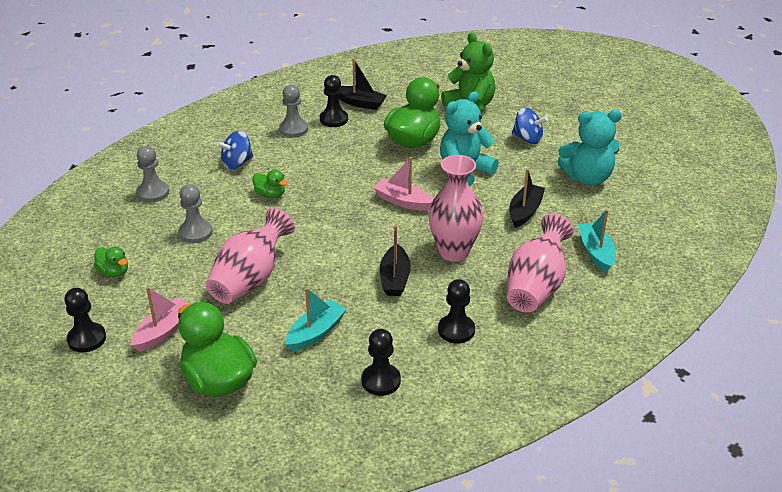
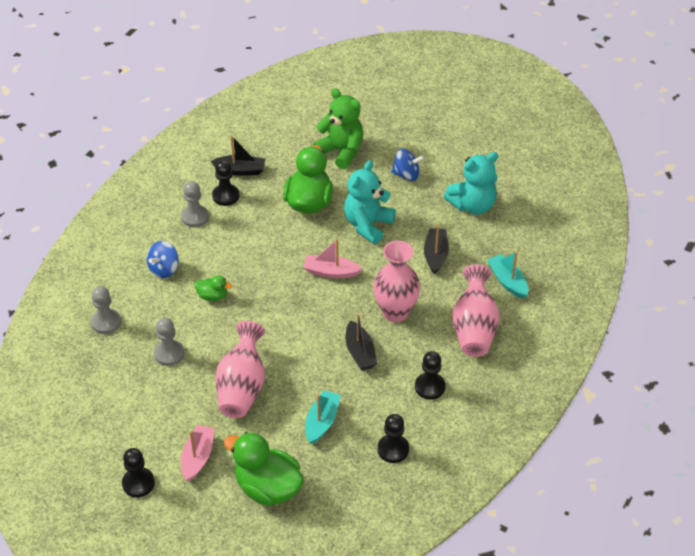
camera: 20 degrees left, 10 degrees up
(114, 272) = (121, 414): green duck -> none

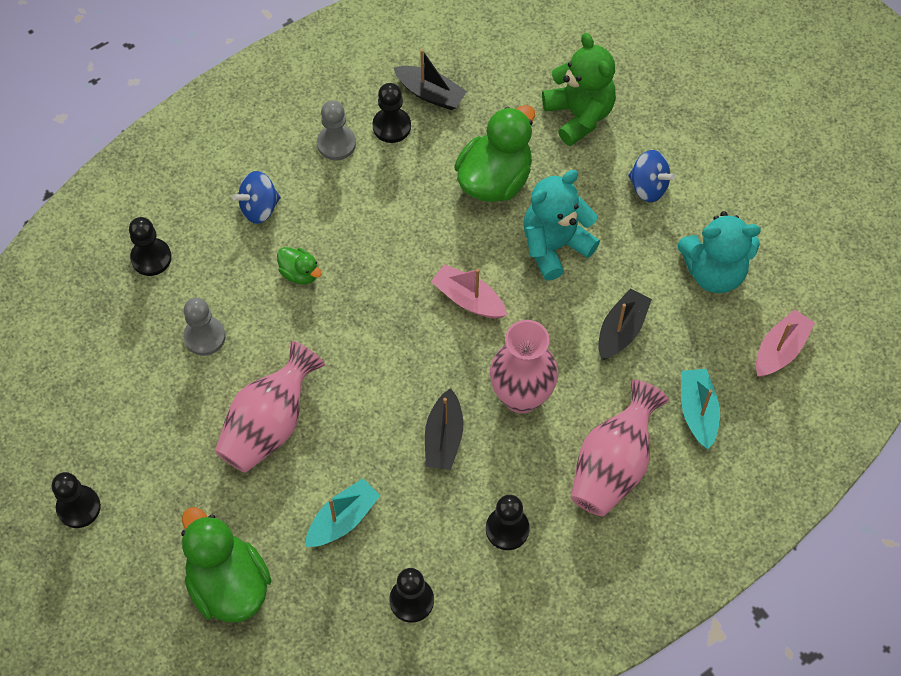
camera: 25 degrees right, 15 degrees up
(106, 322) = (151, 258): grey pawn -> black pawn
(198, 457) = (166, 502): pink boat -> pink boat (780, 350)

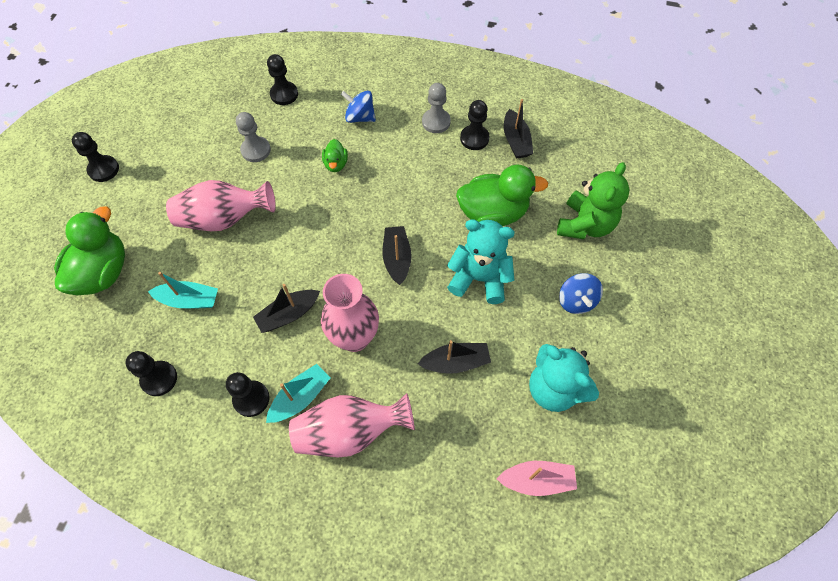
camera: 50 degrees right, 0 degrees up
(468, 299) = (397, 259): pink boat -> black boat
(698, 412) = (437, 458): turquoise boat -> turquoise boat (300, 397)

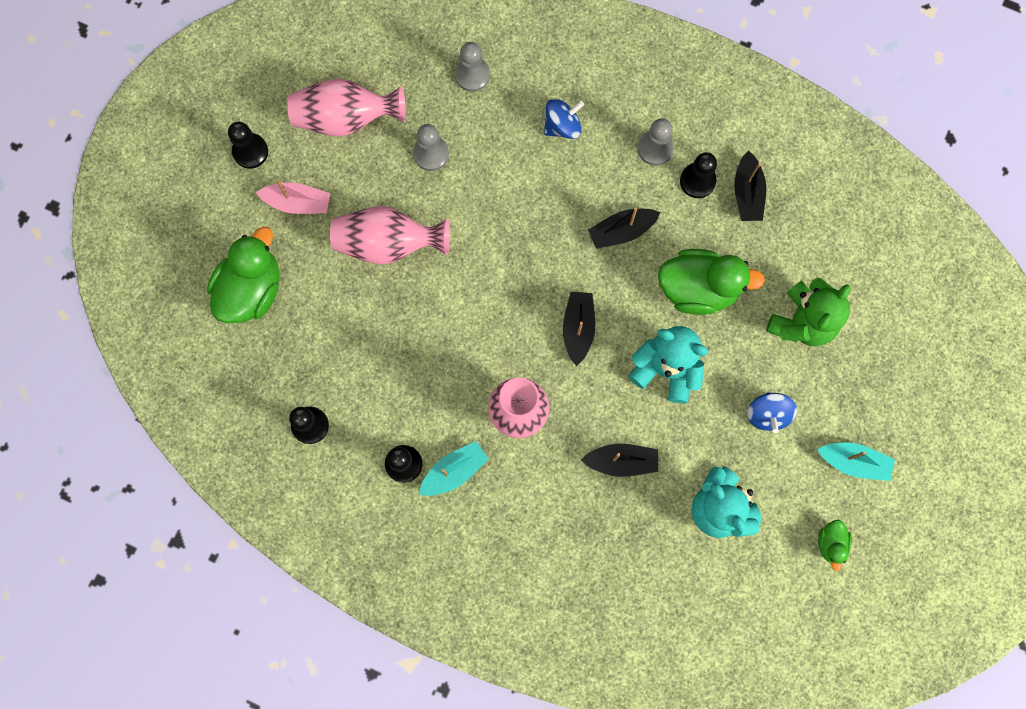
camera: 10 degrees right, 15 degrees up
(189, 300) = (344, 340): turquoise boat -> turquoise boat (853, 462)
(284, 94) = (472, 75): black pawn -> grey pawn
(288, 314) = (450, 376): black boat -> black boat (621, 231)
(336, 164) = (524, 190): green duck -> green duck (831, 543)
(350, 431) = (501, 516): pink vase -> pink vase (346, 118)
(360, 117) = (562, 126): blue spinning top -> blue spinning top turned 120 degrees clockwise
(536, 480) = (679, 597): pink boat -> pink boat (297, 202)

